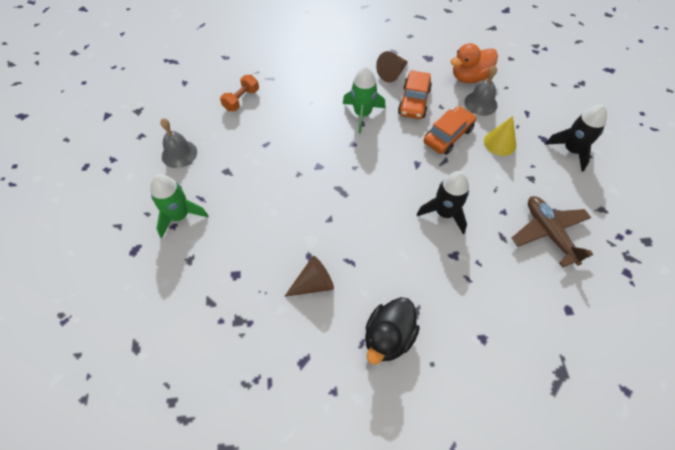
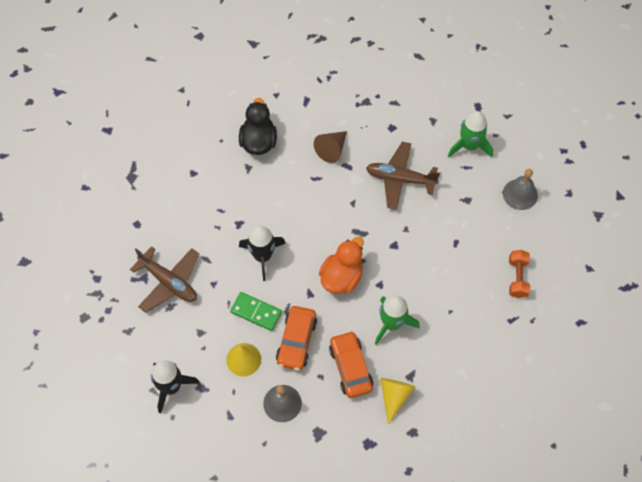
camera: 150 degrees right, 5 degrees up
(269, 218) = (400, 179): none -> brown plane
(392, 73) = (394, 396): brown cone -> yellow cone
(469, 77) = (309, 437): orange duck -> orange duck (341, 277)
(473, 171) = (256, 312): none -> green domino

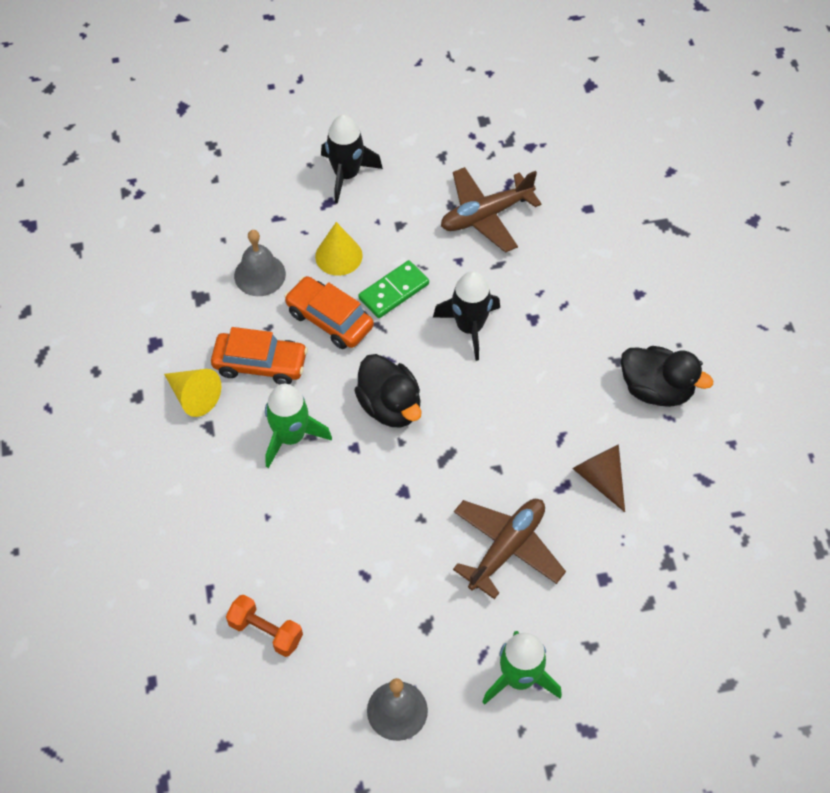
camera: 115 degrees right, 5 degrees down
(341, 277) = (390, 406): orange duck -> black duck

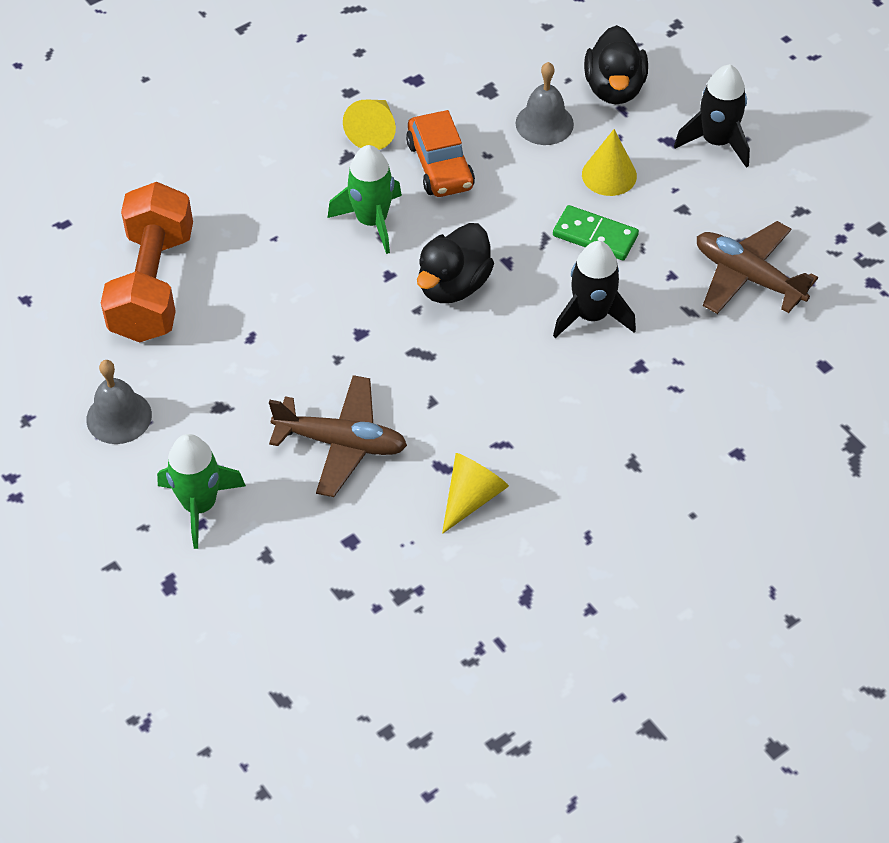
camera: 65 degrees right, 5 degrees down
(266, 631) = (153, 285): orange dumbbell -> orange dumbbell, size x2.02
(329, 319) = (526, 198): orange car -> none
(600, 478) = (472, 497): brown cone -> yellow cone
(656, 389) = (617, 512): black duck -> black duck (614, 88)

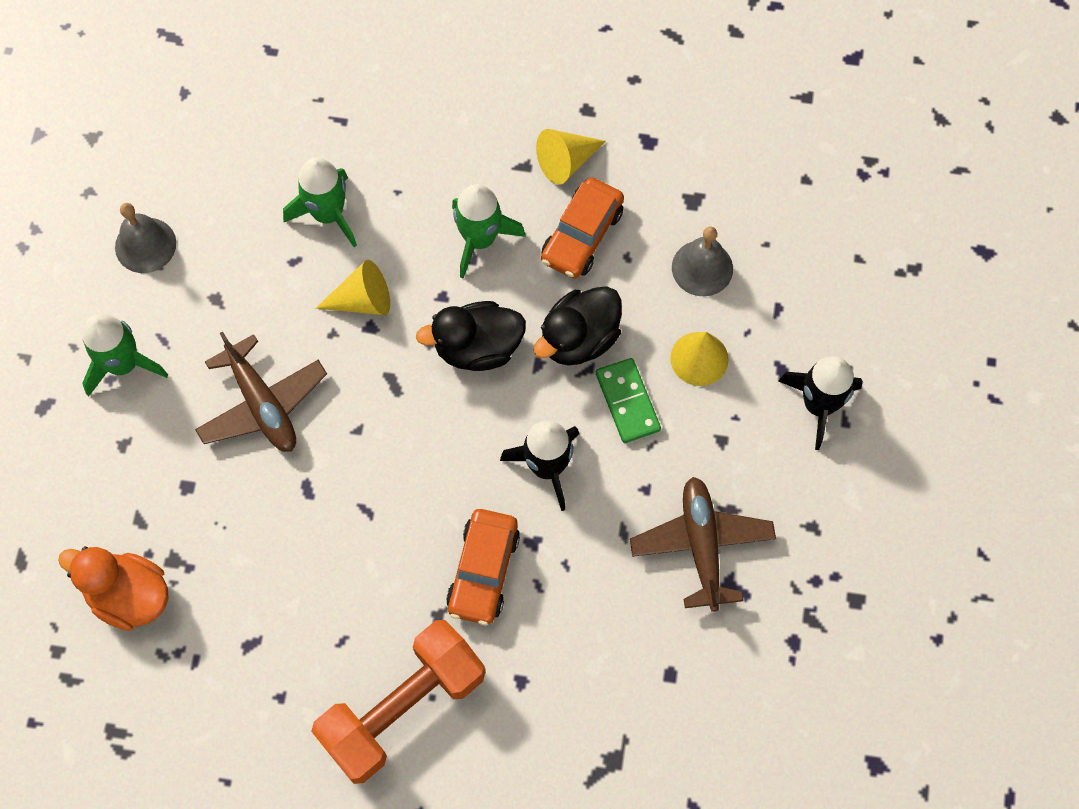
camera: 45 degrees right, 15 degrees up
(153, 285) = (276, 156): orange dumbbell -> orange dumbbell (403, 708)
(239, 290) = (328, 214): none -> green rocket
(397, 646) = (129, 596): none -> orange duck
(472, 497) = (300, 532): yellow cone -> yellow cone (363, 300)
(614, 88) = (793, 284): black duck -> black duck (579, 339)
(629, 411) = (483, 571): none -> orange car

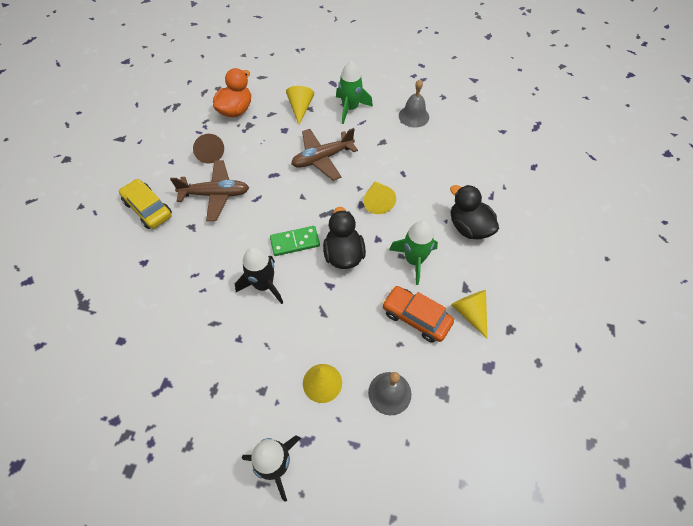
camera: 95 degrees right, 10 degrees down
(123, 463) = (300, 108): none -> yellow cone
(254, 624) = (209, 153): none -> brown cone
(328, 214) = (431, 188): green rocket -> none
(403, 708) = (148, 209): orange dumbbell -> yellow car
(483, 571) = (210, 249): orange car -> none
(579, 339) = (344, 309): black duck -> black duck (468, 227)
(627, 402) = (298, 334): green domino -> green domino (295, 242)
(701, 545) = (194, 369): brown plane -> brown plane (215, 194)

